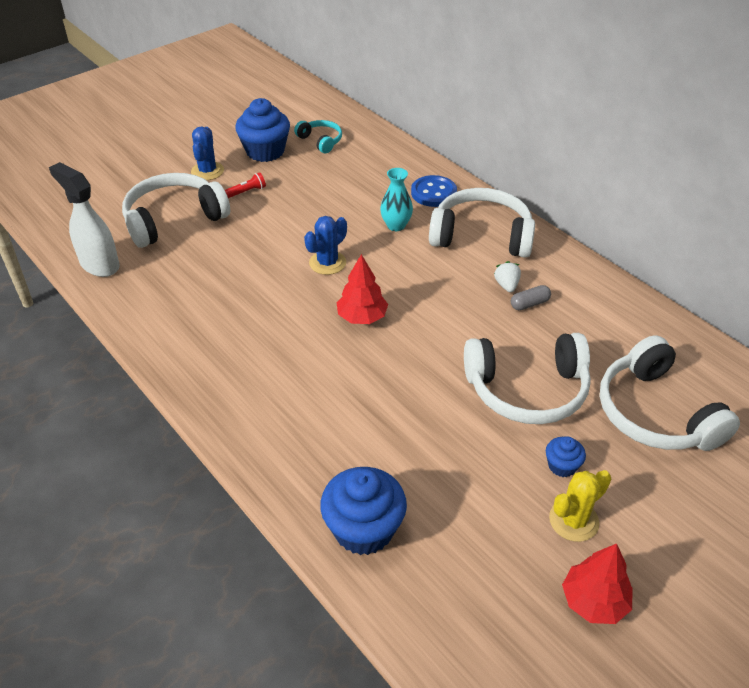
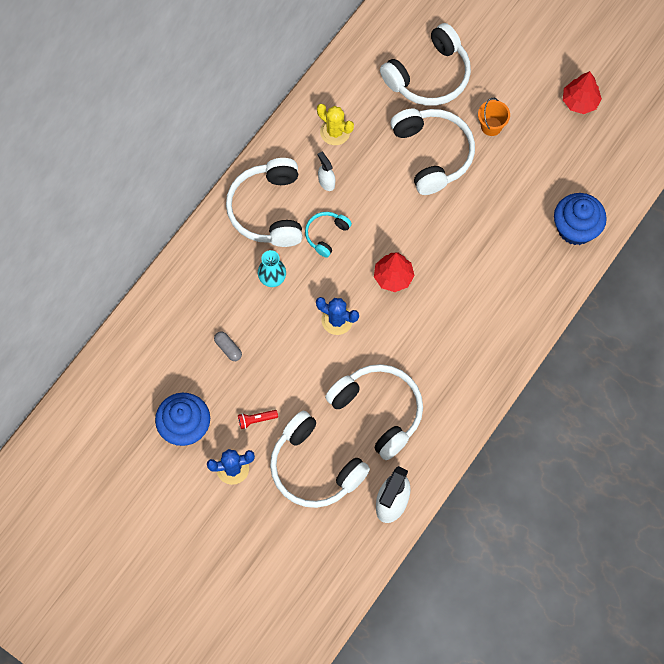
camera: 105 degrees left, 25 degrees up
(205, 274) = (378, 411): none -> white headphones
(247, 192) = (256, 420): red flashlight -> red flashlight turned 60 degrees counterclockwise
(320, 141) = (154, 380): turquoise headphones -> turquoise headphones (326, 235)
(433, 193) = (216, 259): blue button -> none
(506, 285) = (326, 182): white strawberry -> white spray bottle
(529, 304) = (343, 163): grey capsule -> grey capsule (228, 348)
(562, 466) = (491, 126): blue cupcake -> orange bucket
(573, 520) = (530, 116): yellow cactus -> yellow cactus (335, 132)

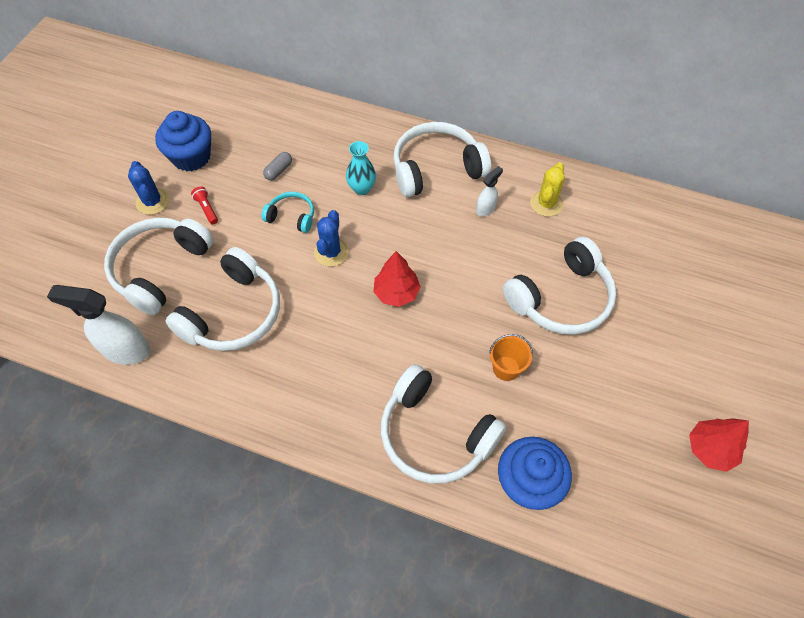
camera: 75 degrees right, 10 degrees down
(326, 235) = (425, 222): turquoise headphones -> turquoise headphones (291, 217)
(429, 76) = (656, 274): white headphones -> white headphones (435, 434)
(491, 126) = (624, 352): orange bucket -> orange bucket (506, 368)

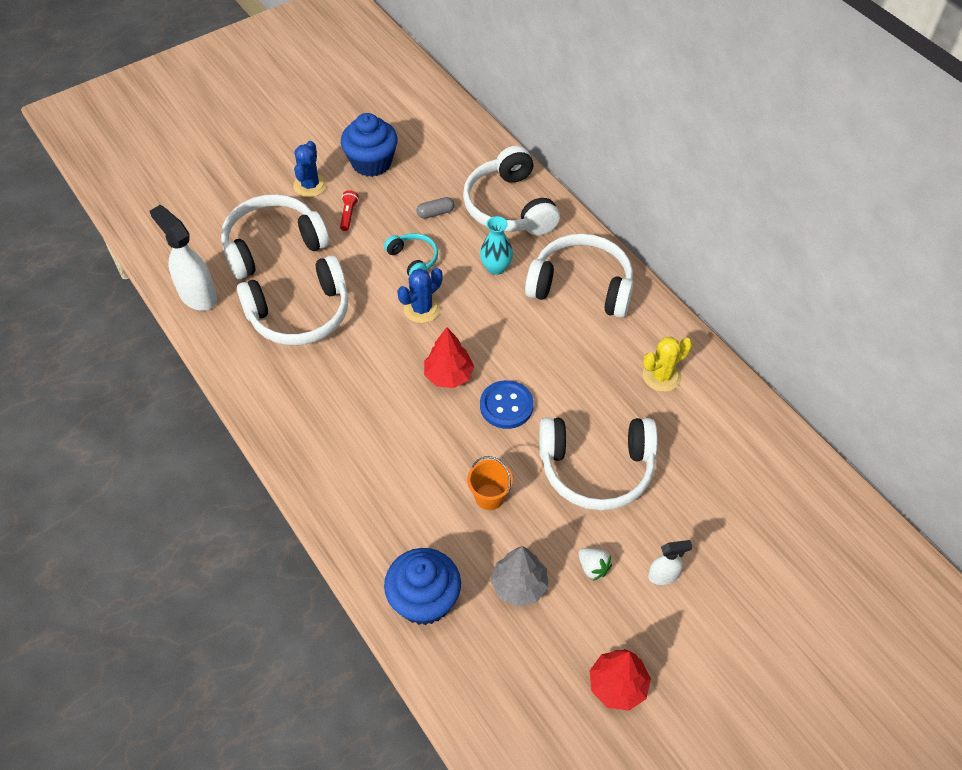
camera: 35 degrees right, 5 degrees down
(435, 434) = (380, 511): white headphones -> white headphones (509, 207)
(459, 290) = (506, 406): none -> blue button
(486, 209) = (597, 348): white spray bottle -> white spray bottle (663, 576)
(584, 422) = (519, 585): none -> grey tree
(621, 373) = (593, 568): none -> white strawberry

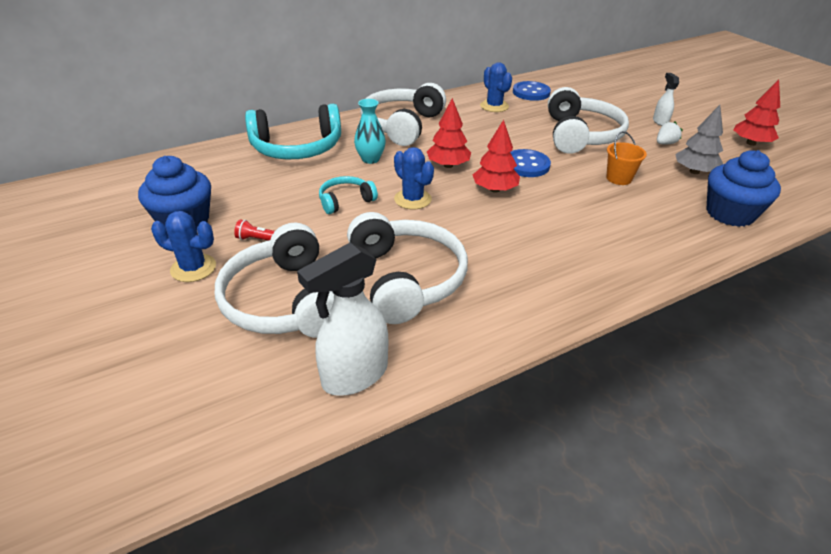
camera: 85 degrees left, 15 degrees down
(435, 213) = (286, 185): grey capsule -> none
(493, 334) = (448, 165): none -> red tree
(509, 207) = (297, 148): white headphones -> turquoise headphones
(661, 376) = (494, 106): yellow cactus -> blue cactus
(721, 420) = (531, 92): none -> blue button

